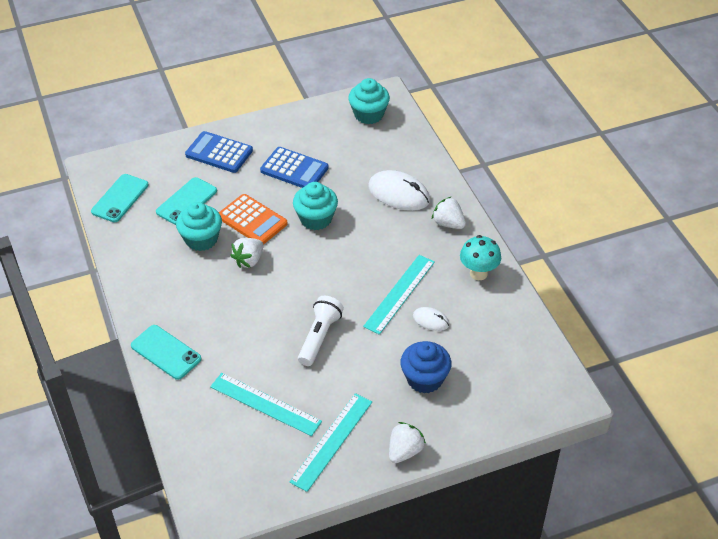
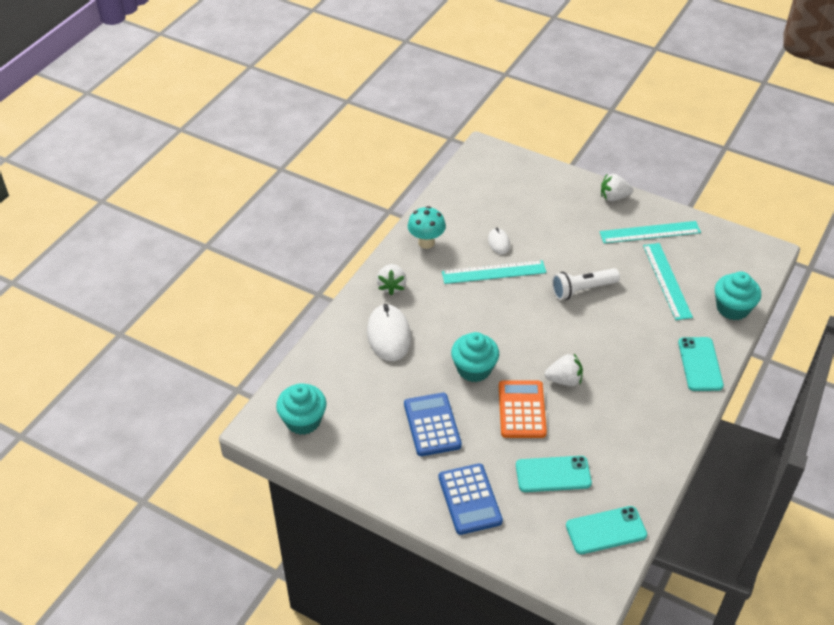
camera: 130 degrees left, 0 degrees up
(201, 239) = (580, 428): turquoise cupcake -> turquoise cupcake (732, 308)
(424, 379) = (551, 218): blue cupcake -> none

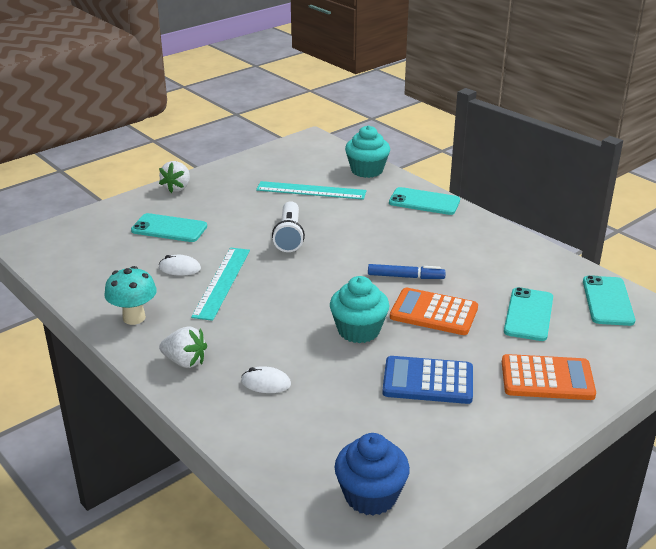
camera: 70 degrees left, 15 degrees down
(303, 420) = (371, 496): turquoise cupcake -> blue cupcake
(388, 335) = (266, 383): white mouse -> white mouse, size x0.52
(470, 499) = (547, 378): blue calculator -> orange calculator
(549, 216) = (169, 228): none -> turquoise phone
(564, 380) = (405, 277): white strawberry -> blue marker
(650, 232) = (241, 182): turquoise ruler -> none

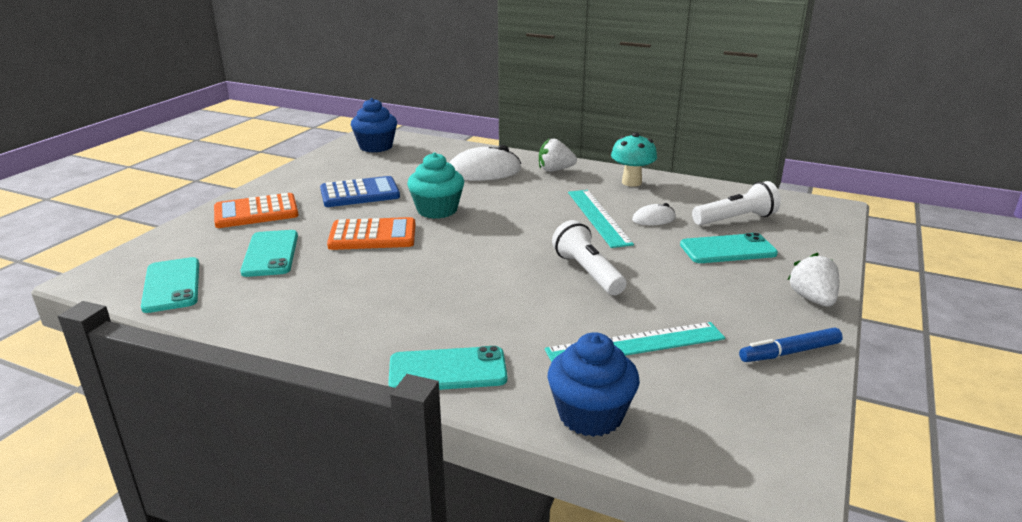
camera: 155 degrees right, 5 degrees down
(117, 251) = (736, 219): none -> white flashlight
(266, 383) = (484, 171): white mouse -> white mouse, size x1.91
(367, 170) = (590, 415): turquoise cupcake -> blue cupcake
(405, 277) = (418, 260): blue marker -> blue marker (789, 352)

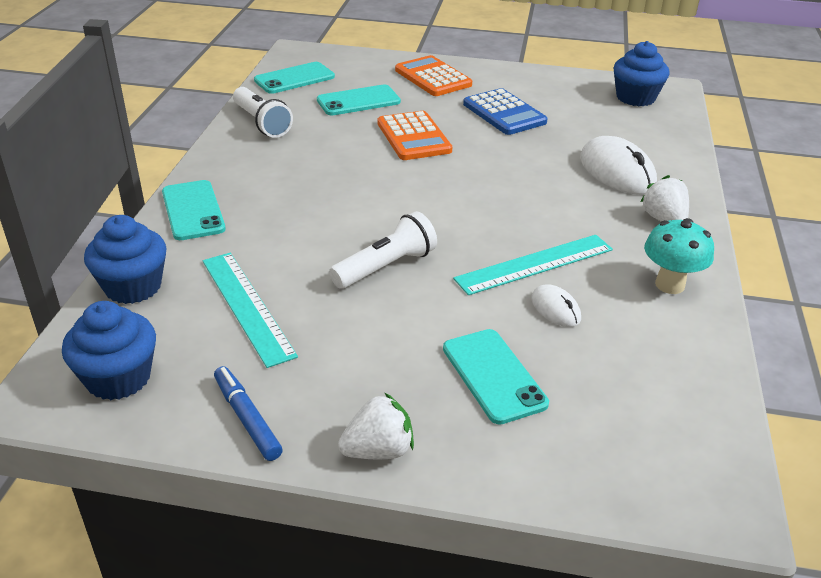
camera: 75 degrees right, 10 degrees up
(437, 210) = (490, 159): turquoise cupcake -> none
(736, 219) = (600, 387): white flashlight -> white flashlight (261, 123)
(745, 424) = (118, 378): none -> blue cupcake

